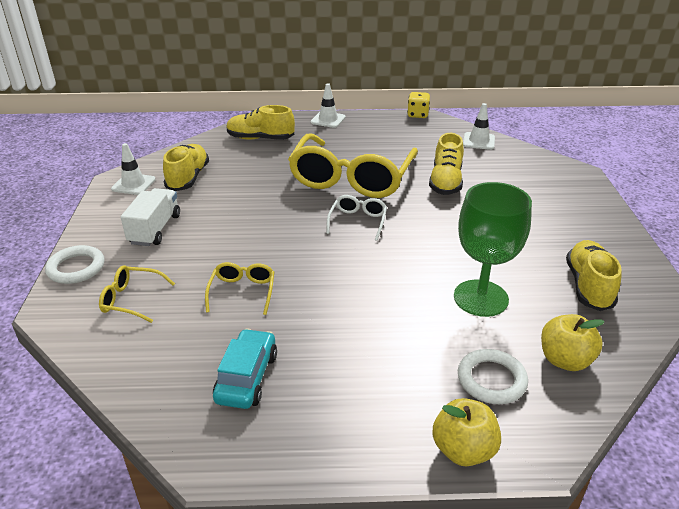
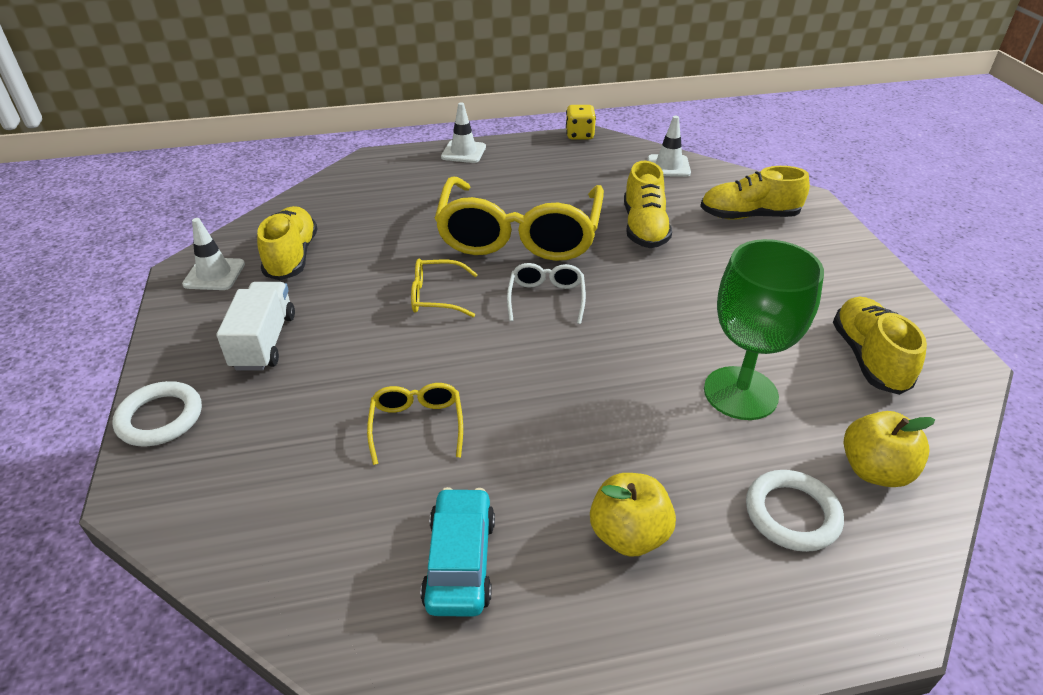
camera: 10 degrees left, 5 degrees up
(132, 299) = (258, 459): yellow glasses -> yellow glasses (437, 296)
(260, 138) = (379, 187): yellow shoe -> yellow shoe (749, 216)
(463, 450) = (789, 628): yellow apple -> yellow apple (628, 534)

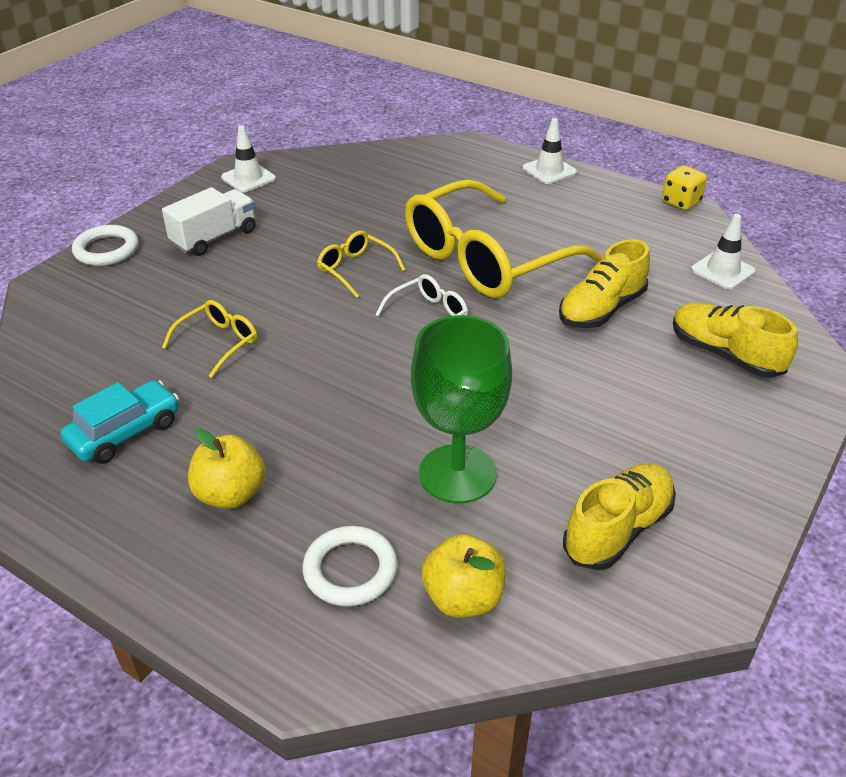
camera: 45 degrees right, 0 degrees up
(292, 257) = (308, 190): yellow shoe -> none

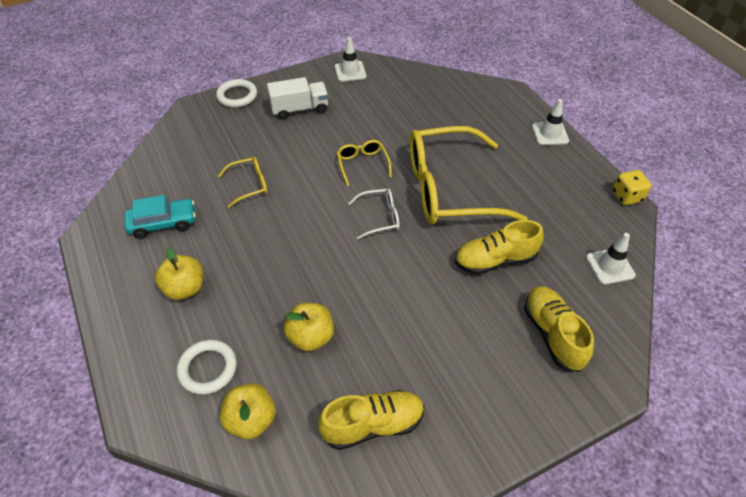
camera: 30 degrees right, 10 degrees up
(457, 474) = (311, 337): green goblet -> yellow apple

